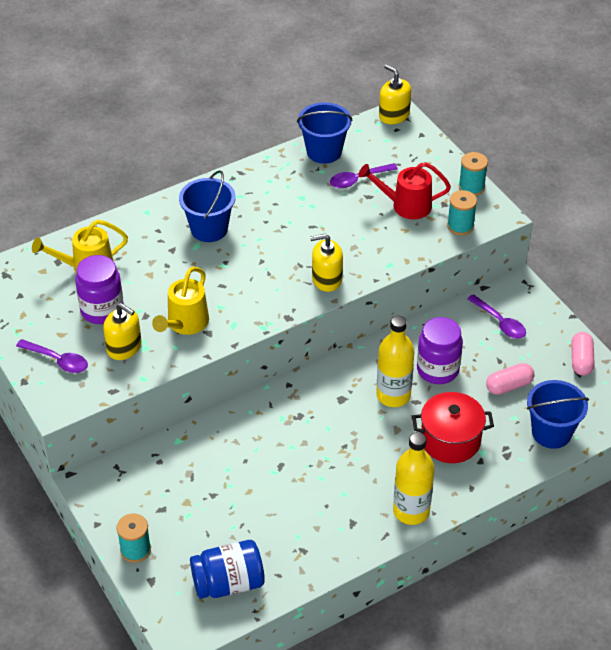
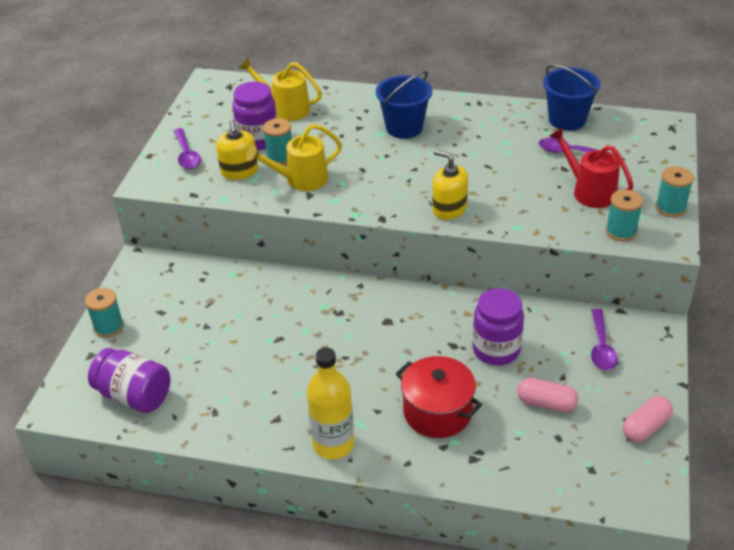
camera: 45 degrees right, 5 degrees down
(141, 314) = (280, 157): none -> turquoise spool
(228, 583) = (134, 395): blue jar -> purple jar
(393, 395) = (432, 345): yellow bottle -> none
(394, 115) = (664, 122): yellow soap dispenser -> none
(551, 433) = (539, 469): blue bucket -> none

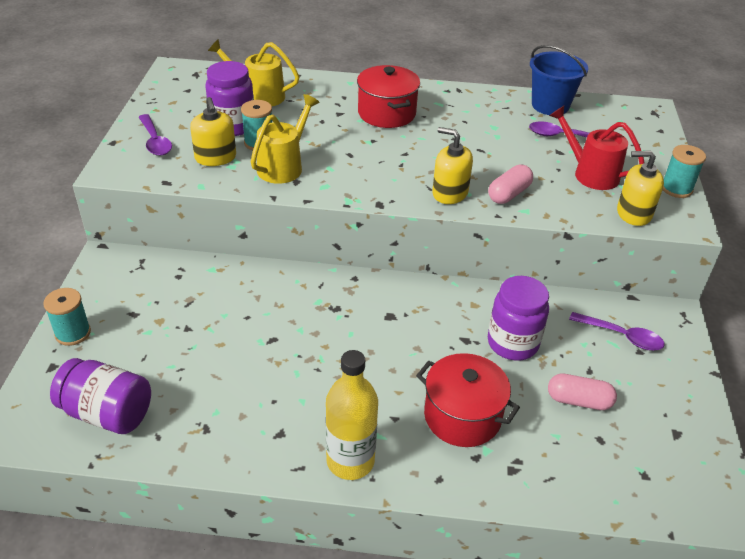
camera: 10 degrees left, 0 degrees up
(300, 180) = (284, 166): yellow watering can -> yellow watering can turned 150 degrees clockwise
(404, 128) = (386, 113): blue bucket -> red pot
(601, 347) = (622, 336): purple spoon -> purple spoon turned 60 degrees counterclockwise
(621, 231) = (633, 213): turquoise spool -> yellow soap dispenser
(645, 427) = (690, 423): pink capsule -> pink capsule (509, 194)

